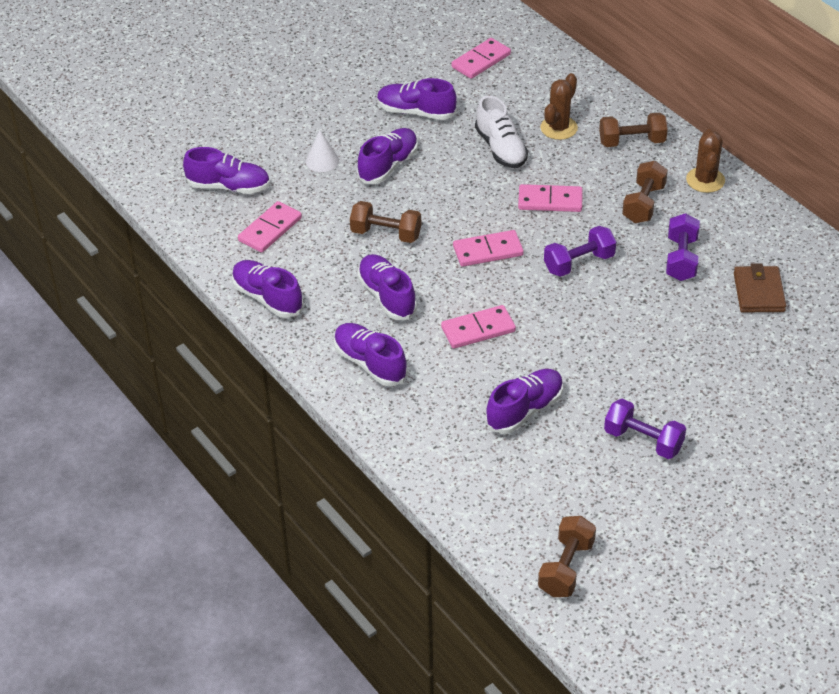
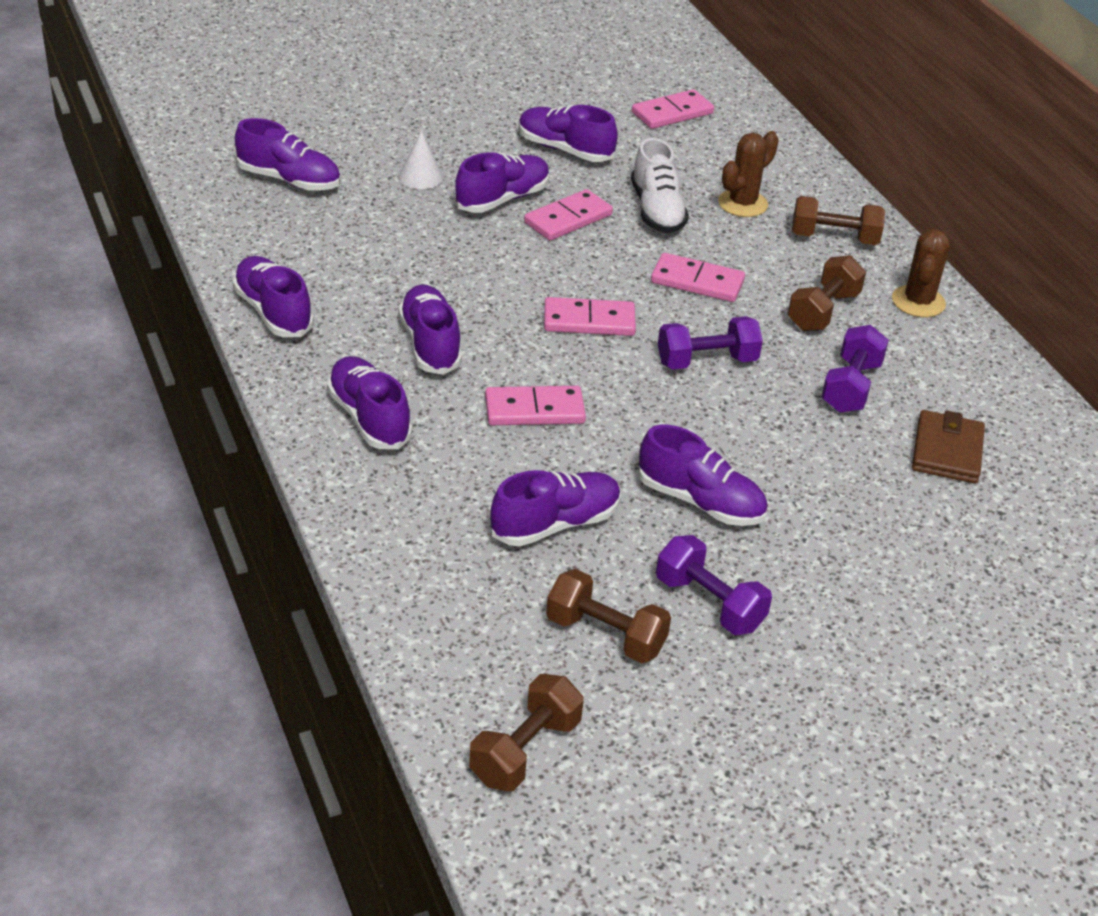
camera: 10 degrees right, 5 degrees down
(270, 229) = (316, 237): pink domino -> pink domino (568, 219)
(386, 234) = (463, 273): brown dumbbell -> brown dumbbell (605, 635)
(612, 370) = (700, 502): none -> purple shoe

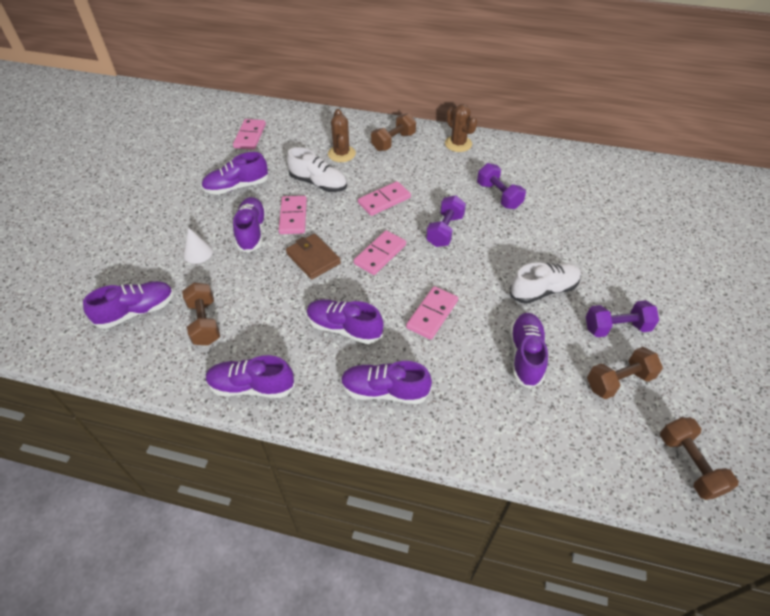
camera: 50 degrees left, 10 degrees up
(700, 502) = (543, 290): purple shoe -> white shoe
(823, 311) = (440, 174): brown dumbbell -> brown dumbbell (205, 322)
(947, 451) = (561, 192): brown wallet -> brown wallet (313, 258)

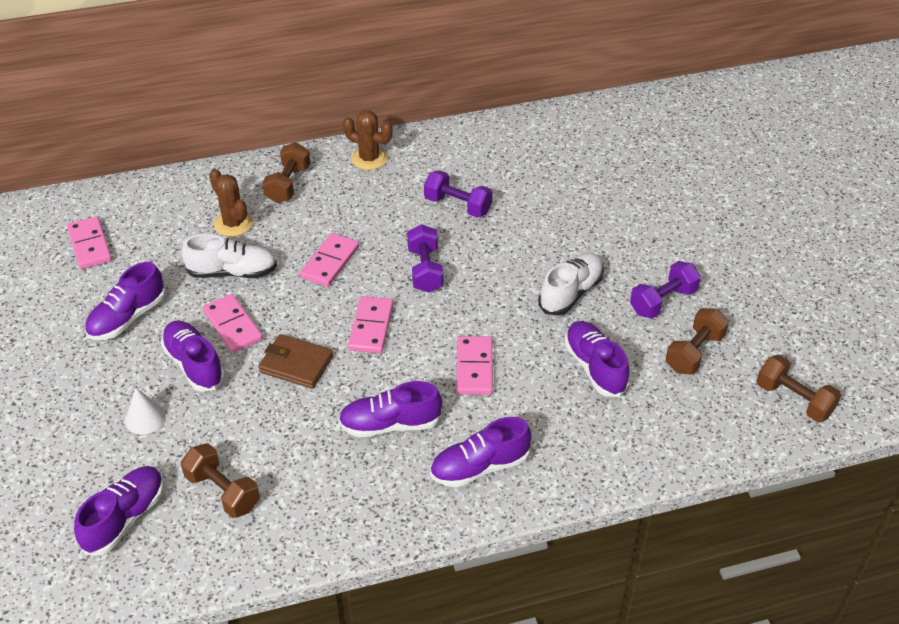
camera: 30 degrees left, 5 degrees down
(252, 386) = (334, 530): purple shoe -> none

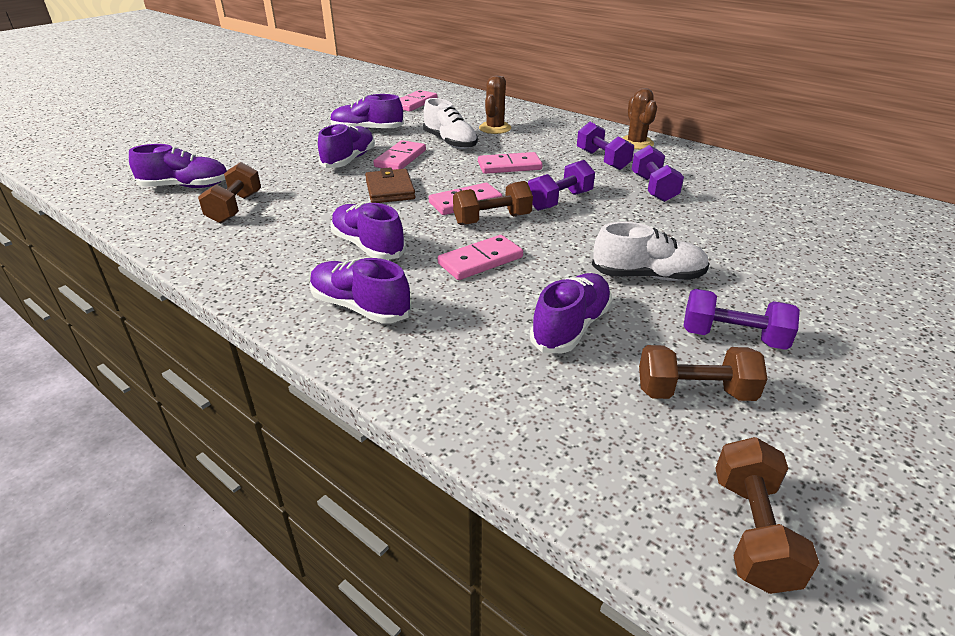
camera: 55 degrees right, 10 degrees down
(145, 418) = (283, 163): white cone -> none
(288, 184) = (560, 130): brown dumbbell -> brown dumbbell (492, 219)
(379, 199) = (602, 160): none -> purple dumbbell

